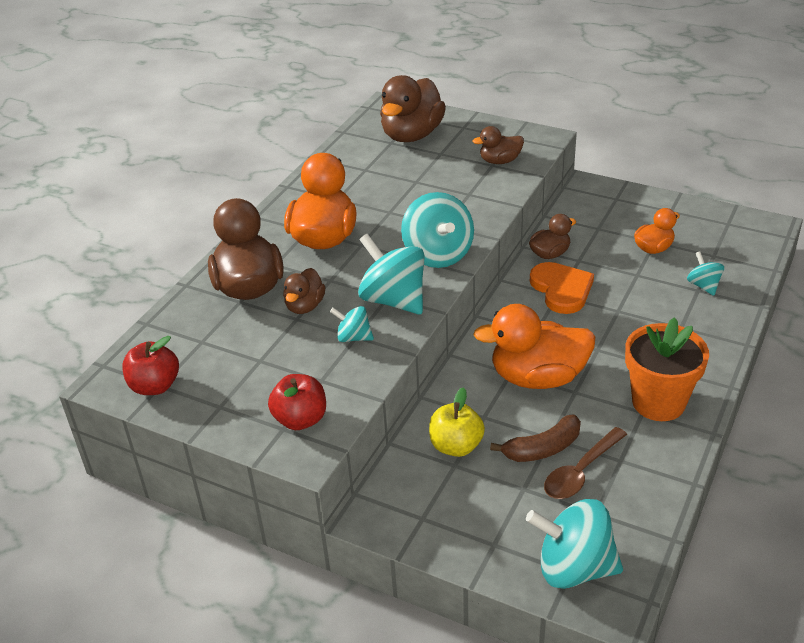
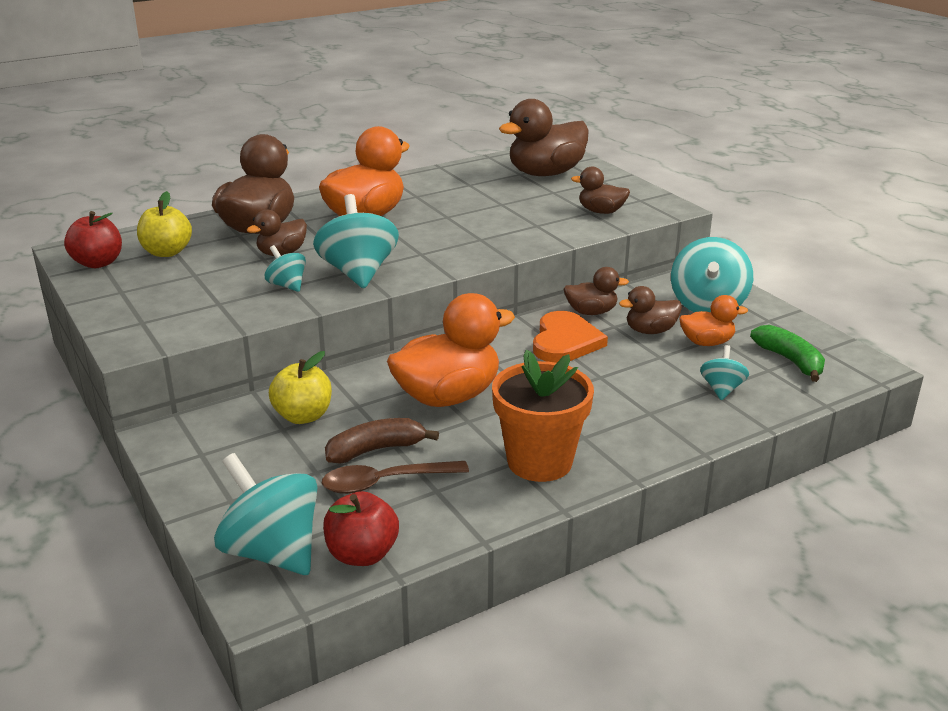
camera: 30 degrees right, 10 degrees down
(202, 347) = (167, 252): none -> yellow apple
(300, 419) = (163, 321): red apple -> red apple (362, 554)
(438, 254) = (443, 256): turquoise spinning top -> turquoise spinning top (707, 306)
(538, 377) = (448, 396): orange duck -> orange duck turned 120 degrees clockwise
(542, 448) = (376, 450): brown banana -> brown banana turned 150 degrees clockwise
(607, 254) = (650, 331): none -> brown duck
(719, 242) = (790, 361): none -> green banana

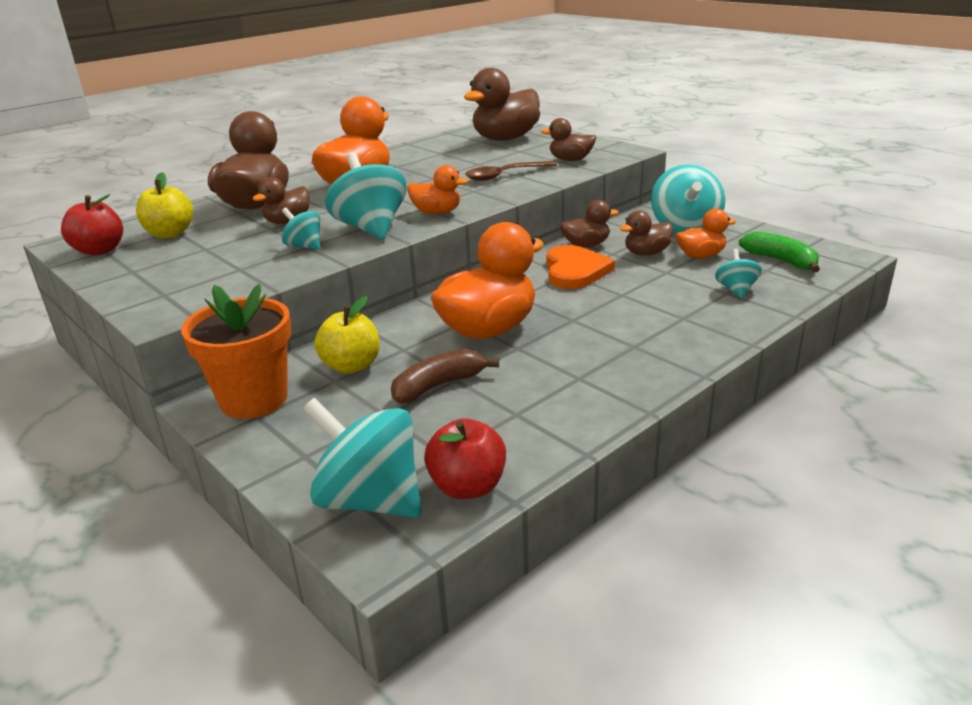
camera: 10 degrees left, 0 degrees up
(385, 482) = (461, 414): brown spoon -> brown spoon (505, 175)
(431, 262) = (437, 212): none -> orange duck
(539, 462) = (604, 373): orange flower pot -> orange flower pot (254, 399)

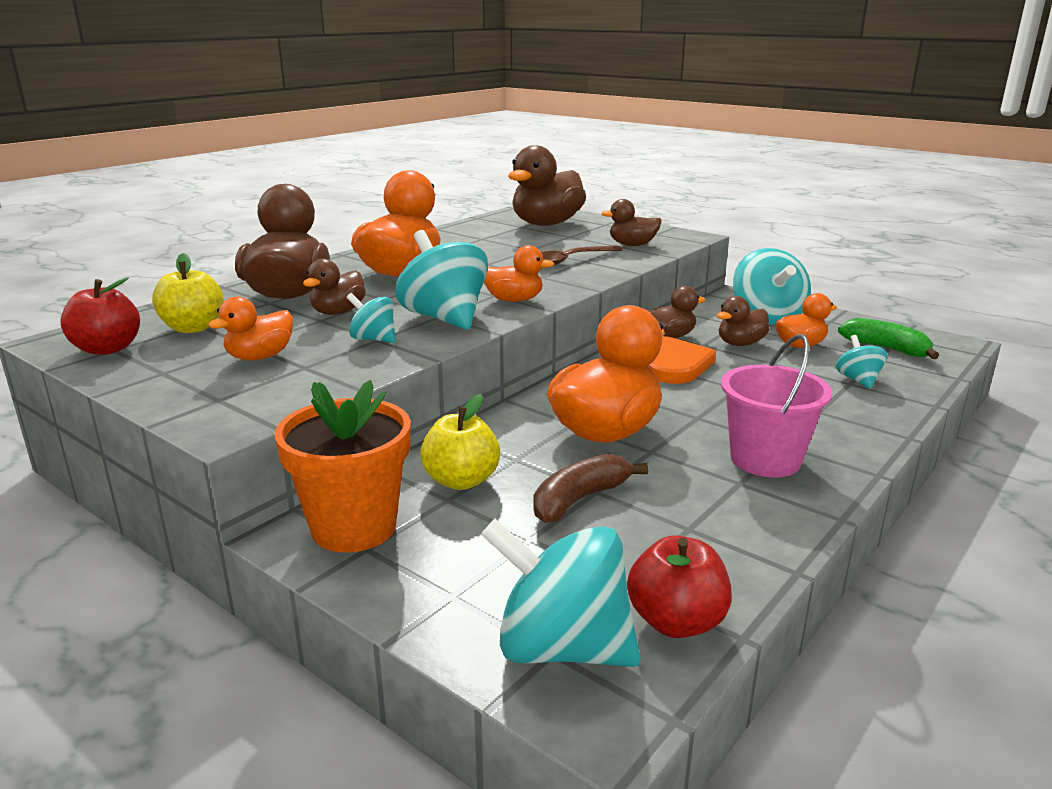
camera: 10 degrees left, 5 degrees down
(210, 260) = (260, 357): none -> orange duck
(611, 359) = (765, 459): none -> pink bucket

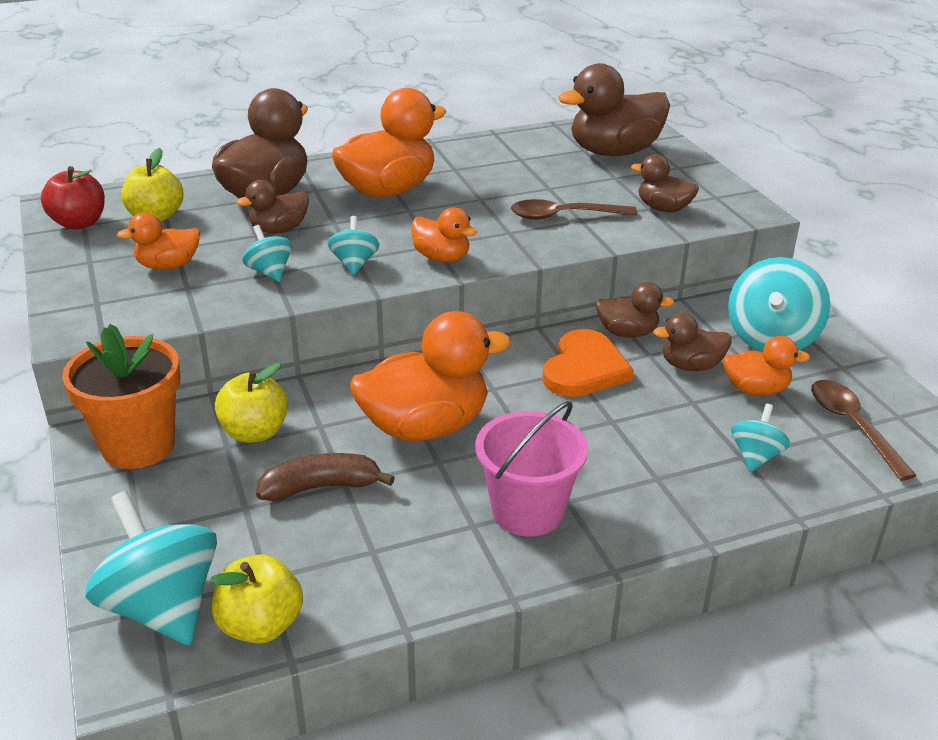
camera: 30 degrees right, 10 degrees up
(445, 318) = (354, 264): turquoise spinning top -> turquoise spinning top, size x0.52
(676, 621) = (260, 625): red apple -> yellow apple
(886, 348) = (853, 426): green banana -> brown spoon

